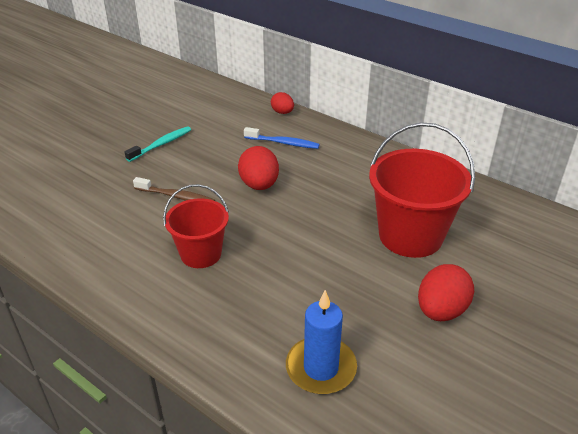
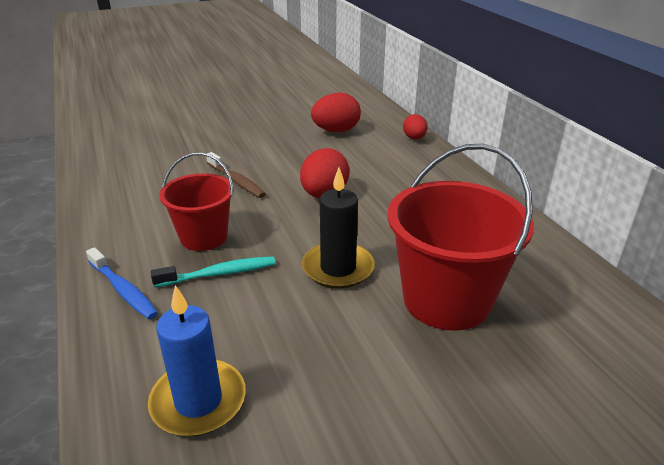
camera: 30 degrees right, 5 degrees down
(161, 144) = (270, 136): turquoise toothbrush -> turquoise toothbrush (219, 274)
(283, 143) = (388, 164): blue toothbrush -> blue toothbrush (123, 290)
(323, 240) = (338, 268): none -> black candle
(441, 311) = (405, 402): red egg -> red egg (336, 131)

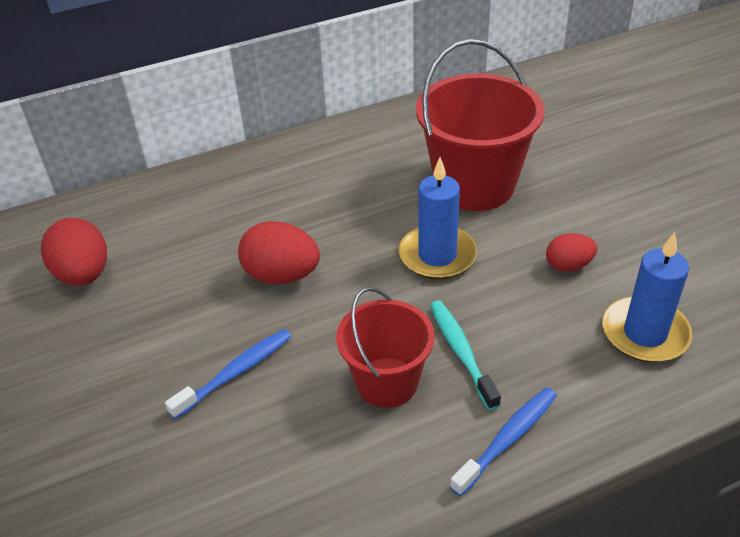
camera: 90 degrees left, 10 degrees up
(236, 181) = (236, 372): brown toothbrush -> blue toothbrush
(338, 268) = (437, 255): black candle -> blue candle
(414, 138) = (131, 196): red egg -> red egg (568, 266)

